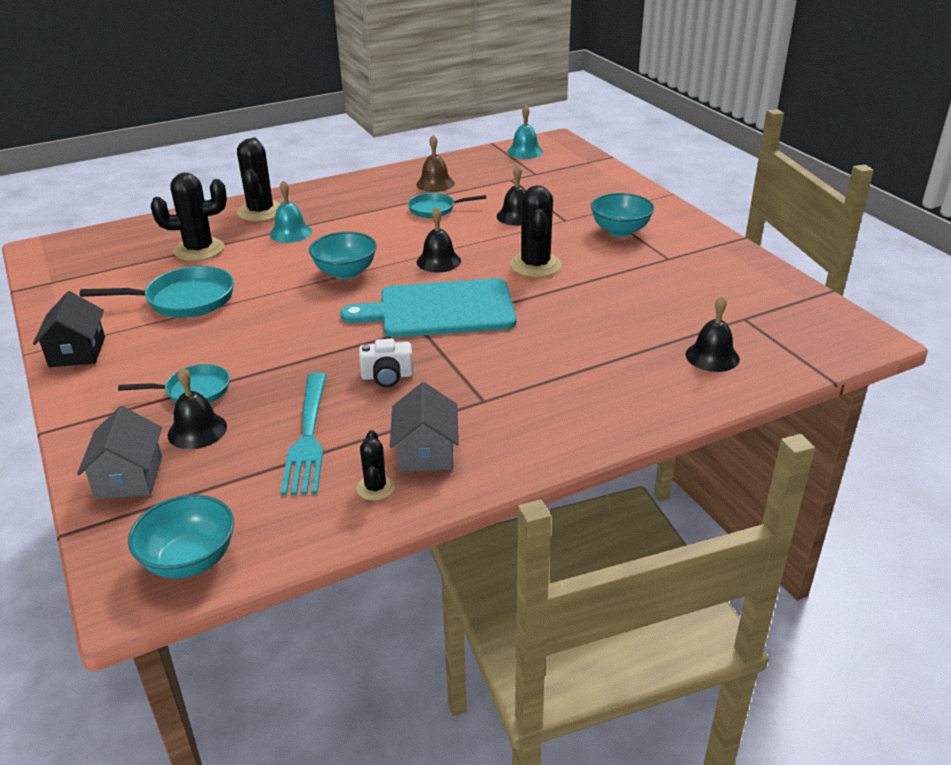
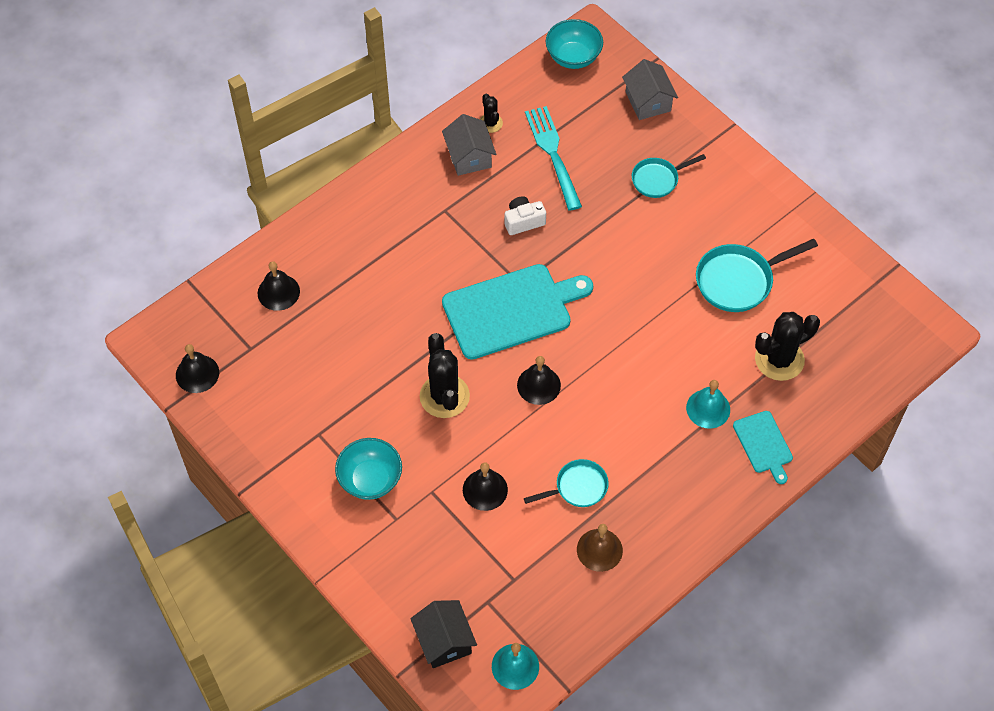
camera: 165 degrees right, 25 degrees up
(77, 352) = (776, 202): black house -> black house (444, 641)
(197, 430) = (630, 145): black bell -> black bell (197, 373)
(261, 212) = (764, 444): black cactus -> turquoise cutting board
(345, 272) = (618, 349): turquoise bowl -> none

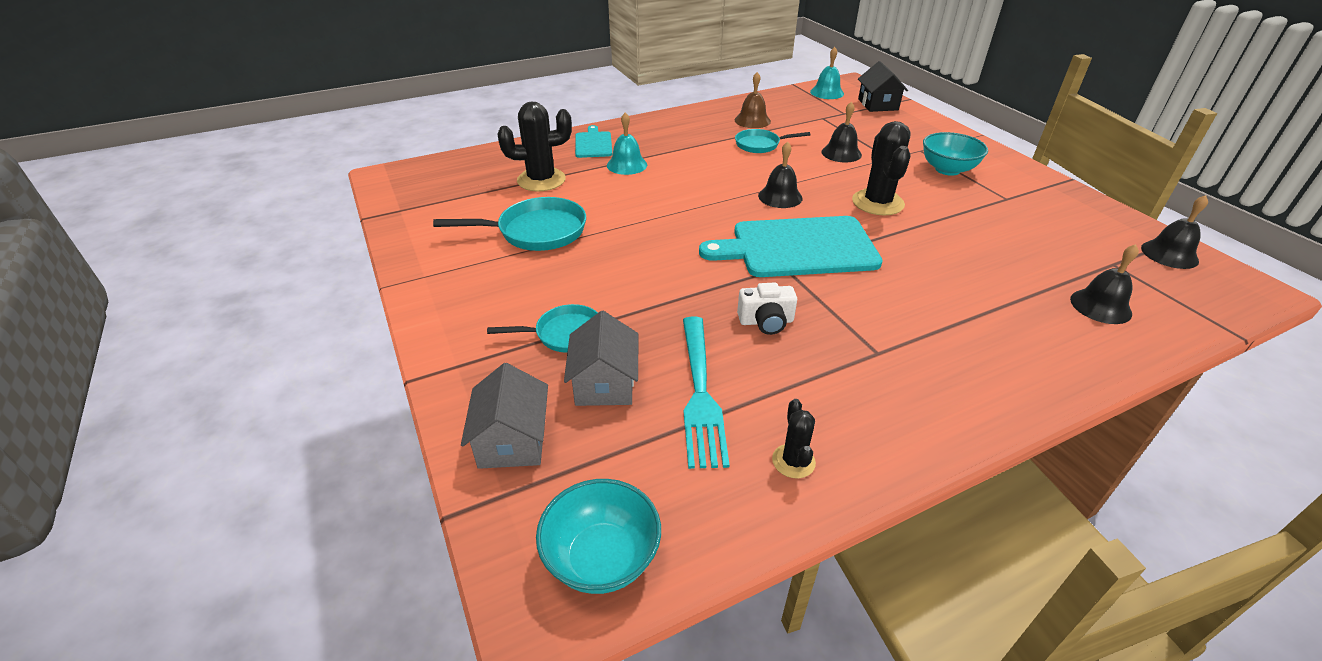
camera: 165 degrees left, 20 degrees down
(469, 156) = (836, 415): grey house -> grey house (604, 383)

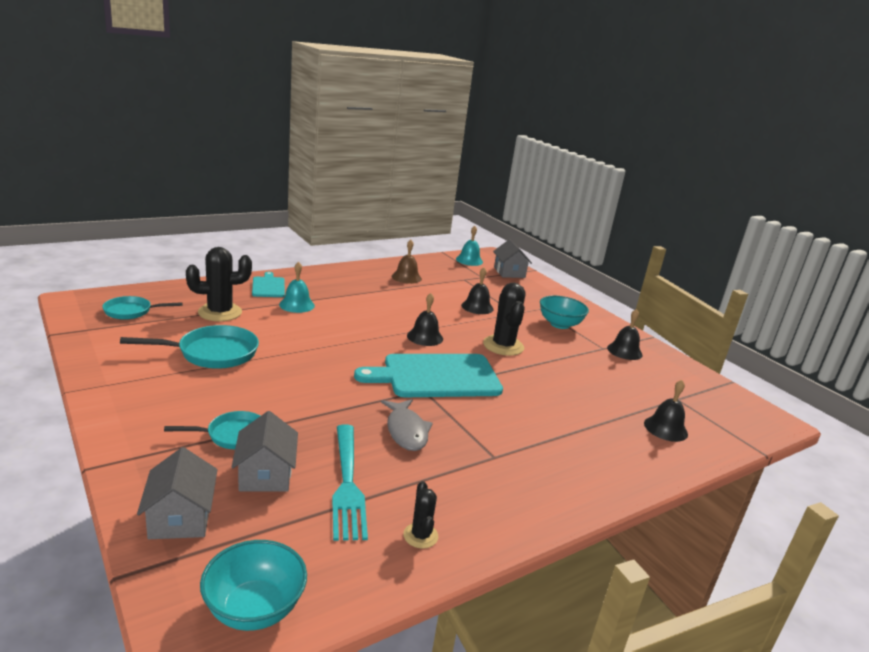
camera: 10 degrees left, 15 degrees down
(760, 145) = (411, 296): turquoise pan -> turquoise pan (131, 311)
(766, 321) = (406, 431): white camera -> grey fish
(878, 104) = (509, 272): black house -> grey house
(1169, 254) = (718, 394): black bell -> black bell (624, 351)

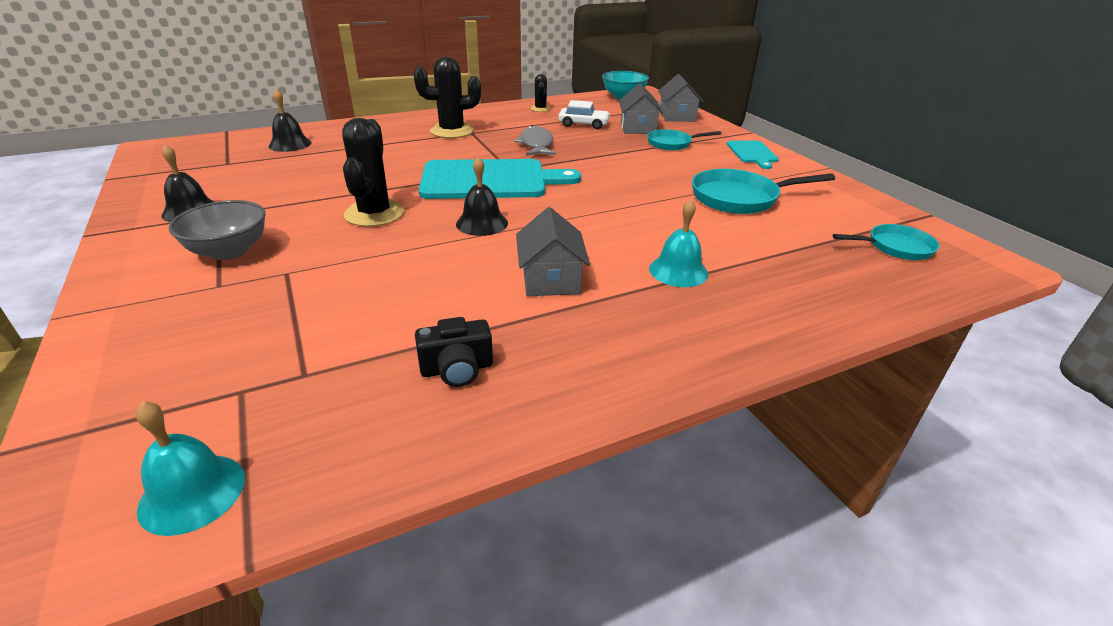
camera: 170 degrees left, 10 degrees up
(220, 312) = (781, 251): black cactus -> black cactus (452, 131)
(268, 286) = (749, 313): turquoise cutting board -> turquoise cutting board (752, 153)
(347, 483) = (583, 124): turquoise fork -> white car
(406, 277) = (457, 369): brown bell -> black camera
(477, 307) = (351, 283): black bell -> none
(509, 272) = (123, 424): grey house -> grey house (551, 279)
(559, 324) = (229, 251): turquoise bowl -> grey bowl

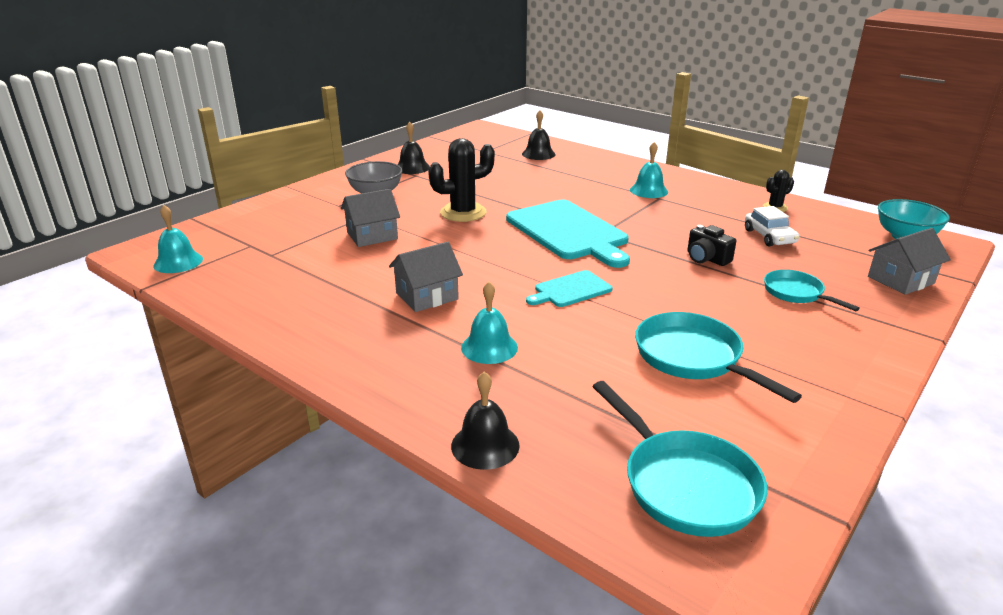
camera: 65 degrees right, 5 degrees down
(452, 131) = (648, 190): black cactus -> turquoise bell
(457, 369) = (298, 293): black camera -> black camera (706, 258)
(482, 223) = (488, 250): black bell -> black bell (485, 445)
(536, 144) = (675, 229): grey fish -> none
(638, 128) = (812, 265): grey house -> grey house (372, 236)
(752, 153) = (855, 349): turquoise cutting board -> turquoise cutting board (570, 290)
(895, 247) = (684, 484): turquoise pan -> turquoise pan, size x1.59

